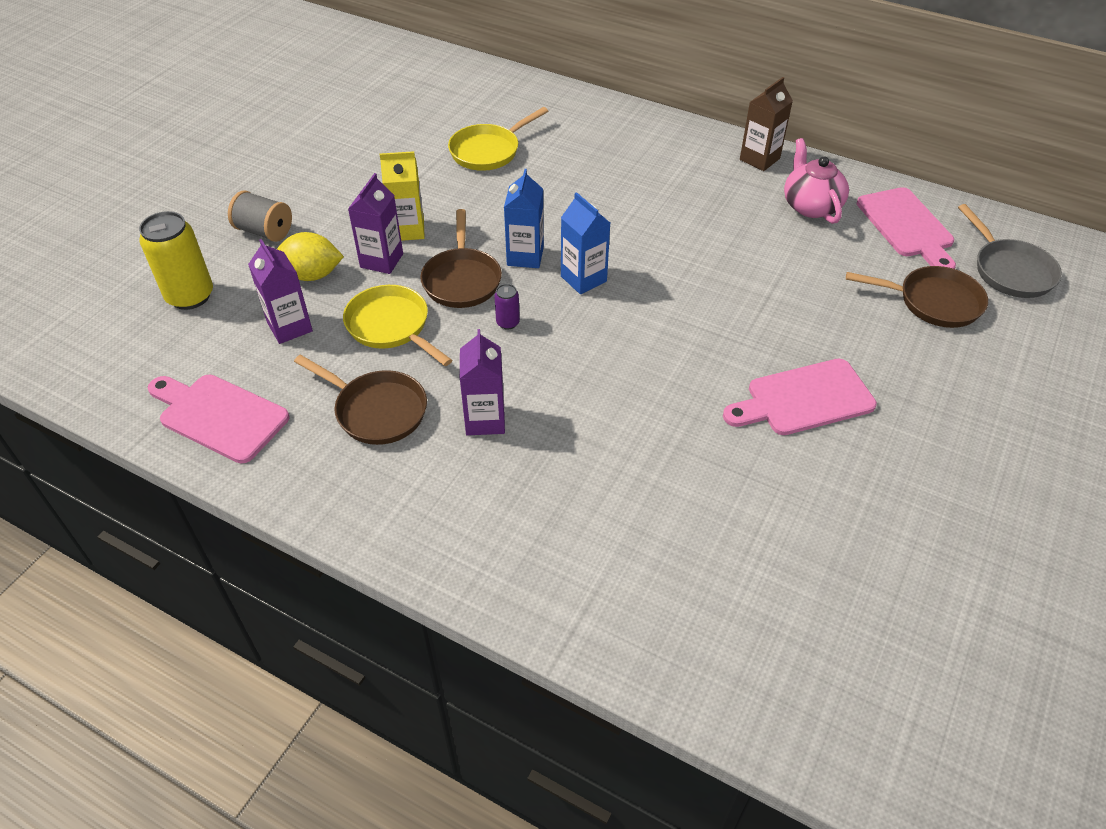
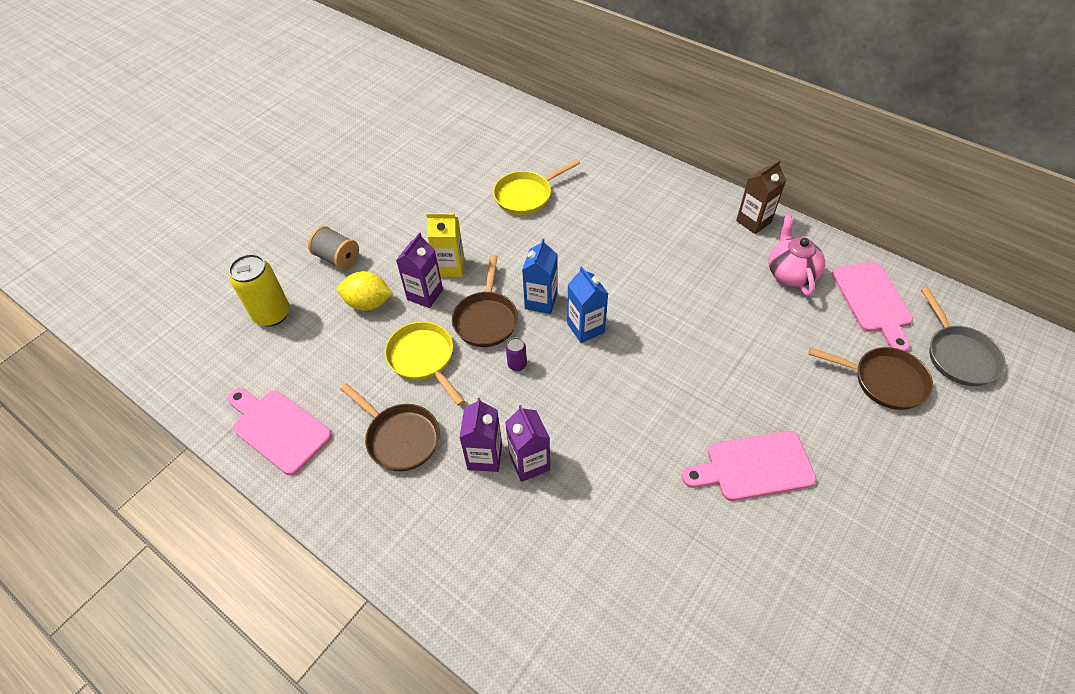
camera: 10 degrees right, 5 degrees up
(290, 327) = (344, 351): purple carton -> purple carton (529, 463)

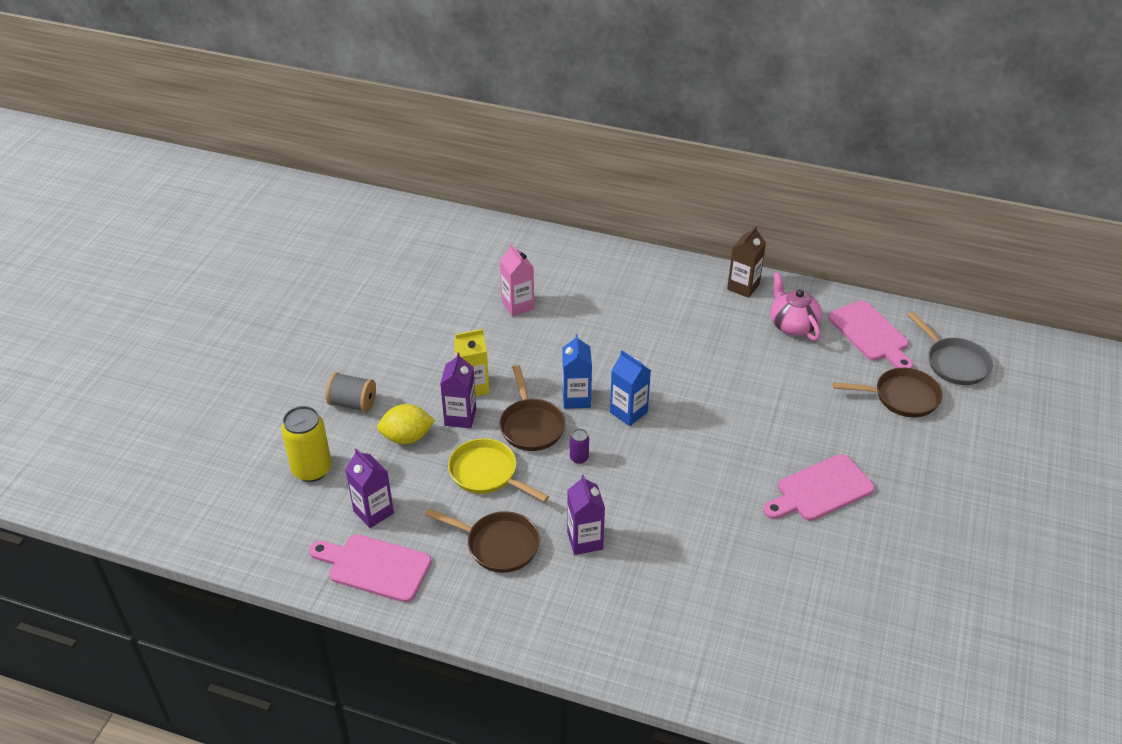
camera: 20 degrees left, 10 degrees down
(526, 195) = (518, 305): yellow pan -> pink carton
(529, 463) = (627, 535): purple carton -> purple carton (373, 512)

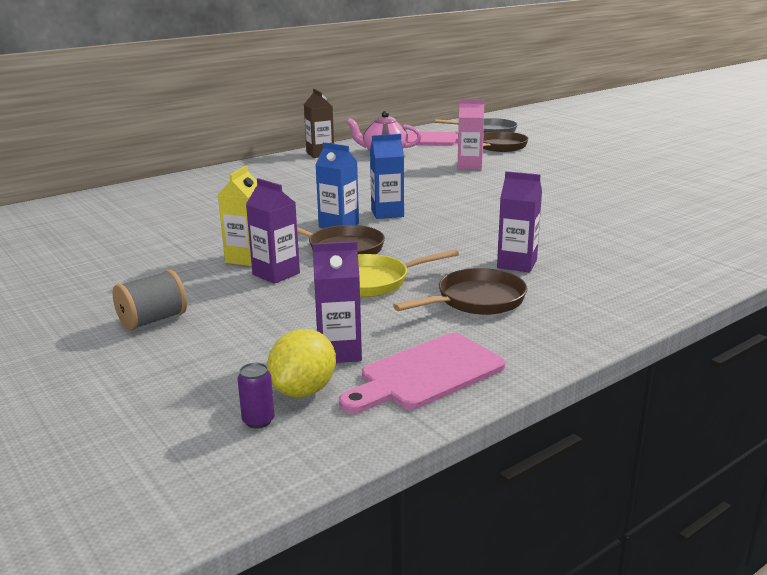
camera: 55 degrees left, 20 degrees down
(312, 469) = (210, 372): yellow can -> none
(407, 437) = (257, 305): yellow lemon -> yellow lemon (303, 390)
(518, 305) = (182, 217): pink carton -> pink carton (469, 166)
(579, 458) = (412, 242): purple can -> purple can (258, 421)
(820, 490) = (558, 183): pink cutting board -> none

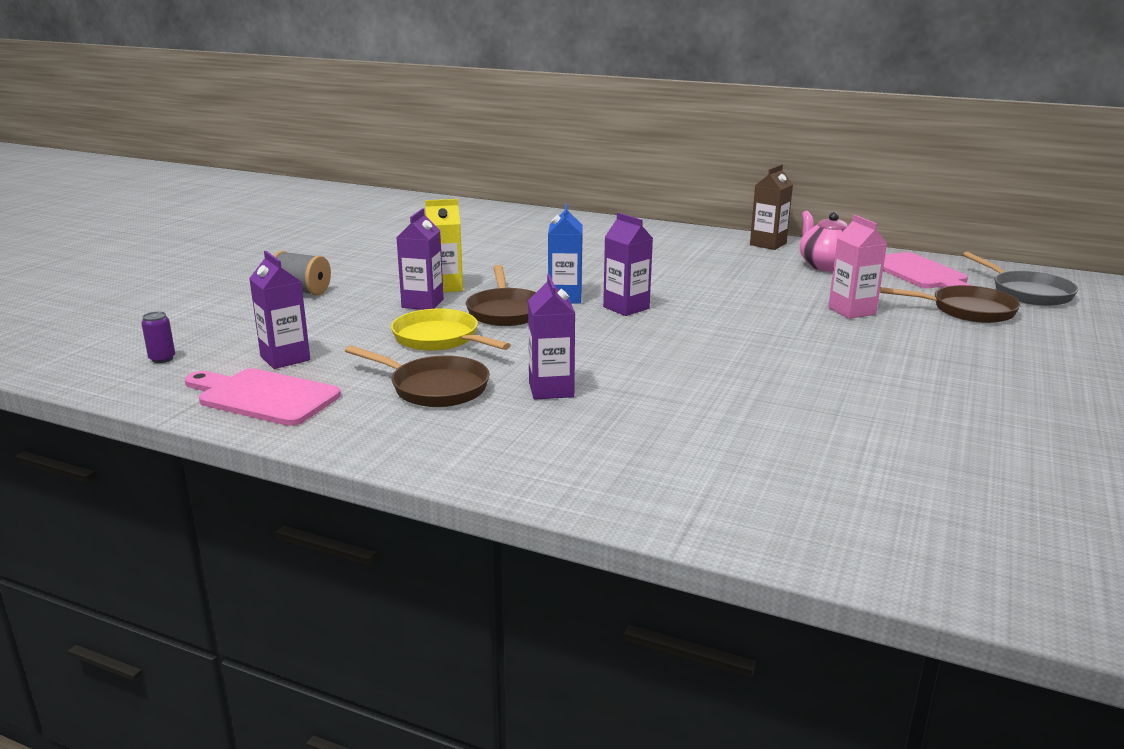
camera: 60 degrees right, 0 degrees up
(303, 390) = (214, 361): yellow lemon -> none
(387, 213) = (626, 308): blue carton -> purple carton

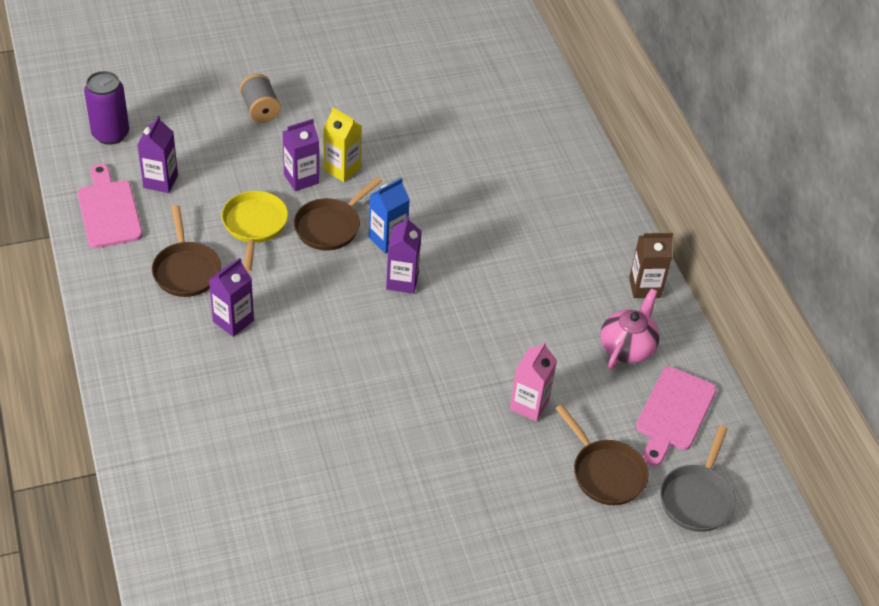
camera: 45 degrees right, 25 degrees up
(162, 359) = (110, 134): purple can -> purple can, size x2.12

